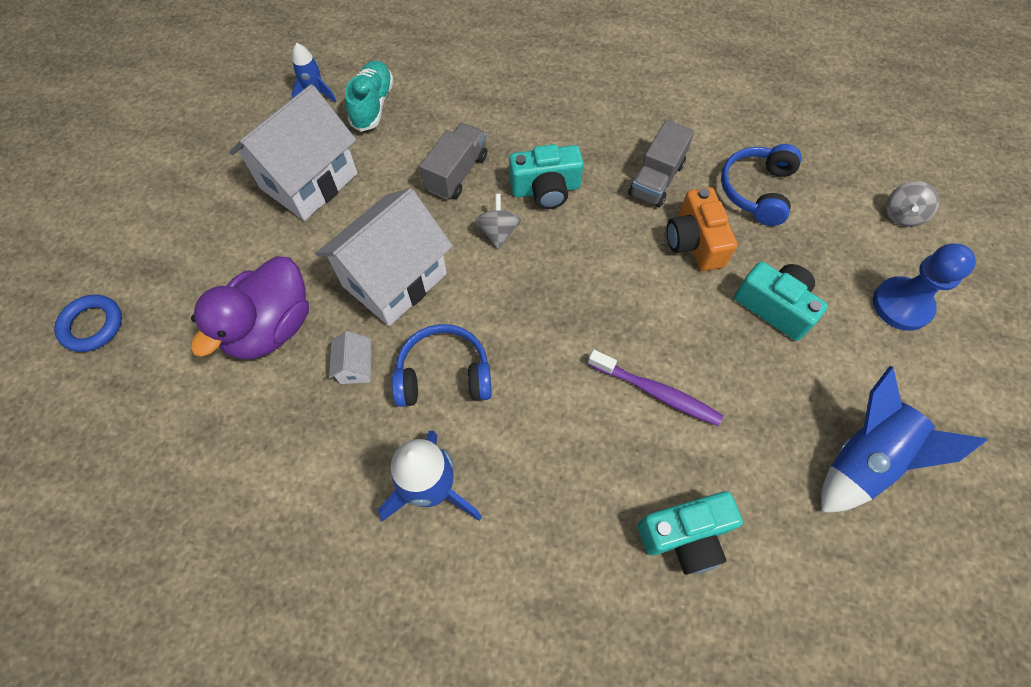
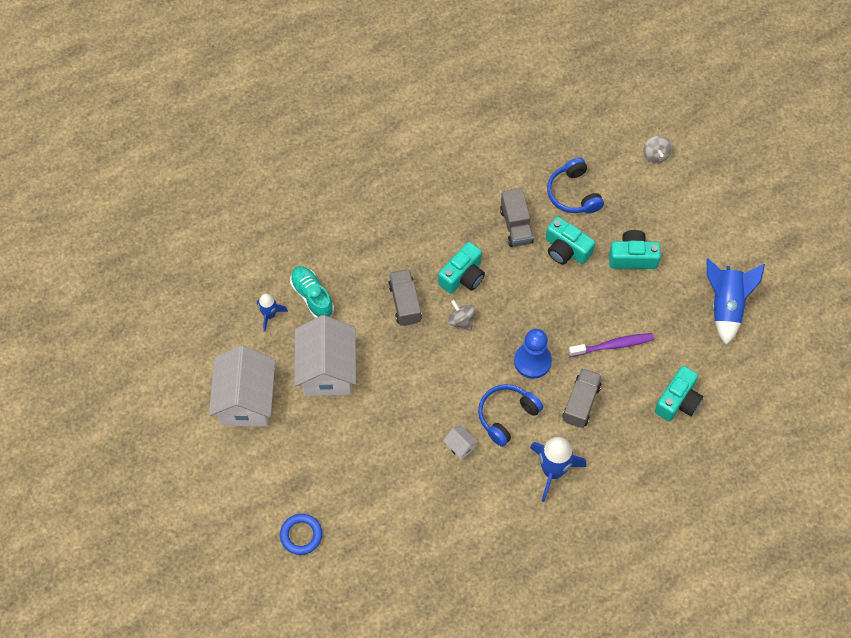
camera: 40 degrees left, 0 degrees up
(271, 327) = (396, 462): purple duck -> none
(394, 279) = (433, 388): white house -> white house (246, 400)
(549, 432) = (581, 403): none -> grey truck
(694, 242) = (566, 249): orange camera -> turquoise camera
(901, 305) = (690, 210): blue pawn -> blue pawn (532, 361)

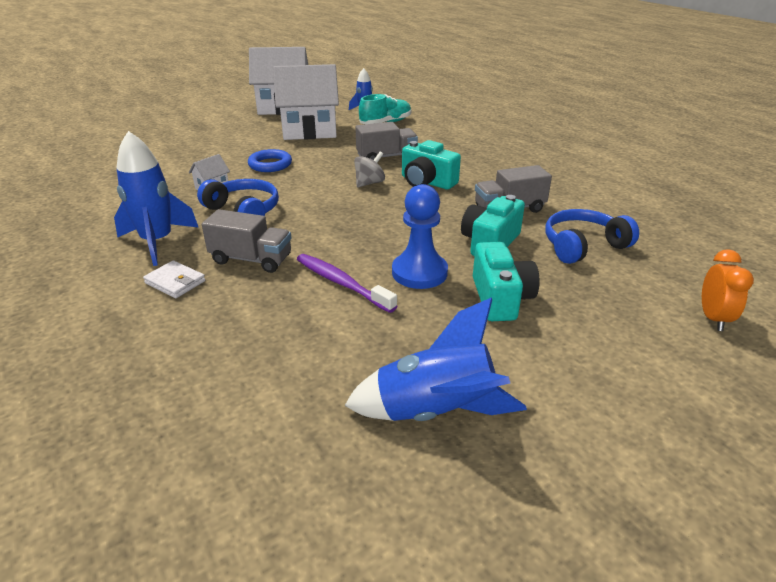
camera: 85 degrees right, 30 degrees down
(301, 535) = (149, 129): blue ring -> blue ring (270, 164)
(532, 361) = (317, 224): blue pawn -> blue pawn (419, 273)
(607, 448) = (175, 282): none -> white wallet
(613, 345) = (342, 283): purple toothbrush -> purple toothbrush turned 150 degrees clockwise
(655, 155) = (713, 318): grey spinning top -> orange clock
(678, 401) = (237, 350): turquoise camera -> none

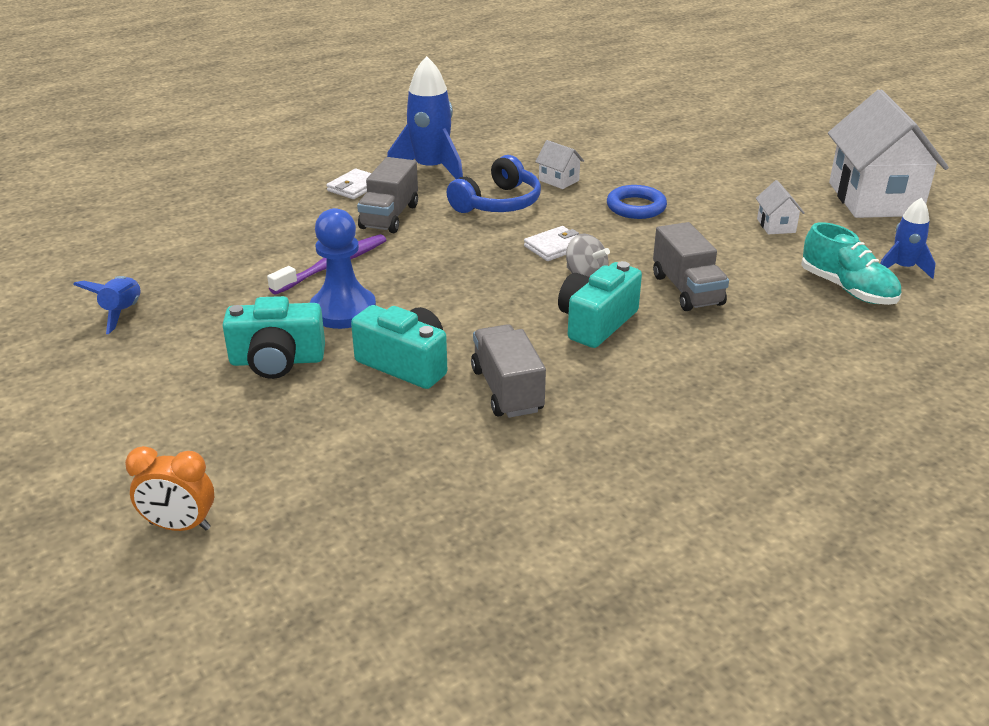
camera: 90 degrees right, 0 degrees up
(309, 131) = (776, 226): white house -> white house, size x0.41
(324, 191) = (555, 247): none -> white wallet
(435, 412) = (122, 313): blue rocket -> blue rocket, size x0.57
(583, 246) = (387, 444): blue headphones -> none

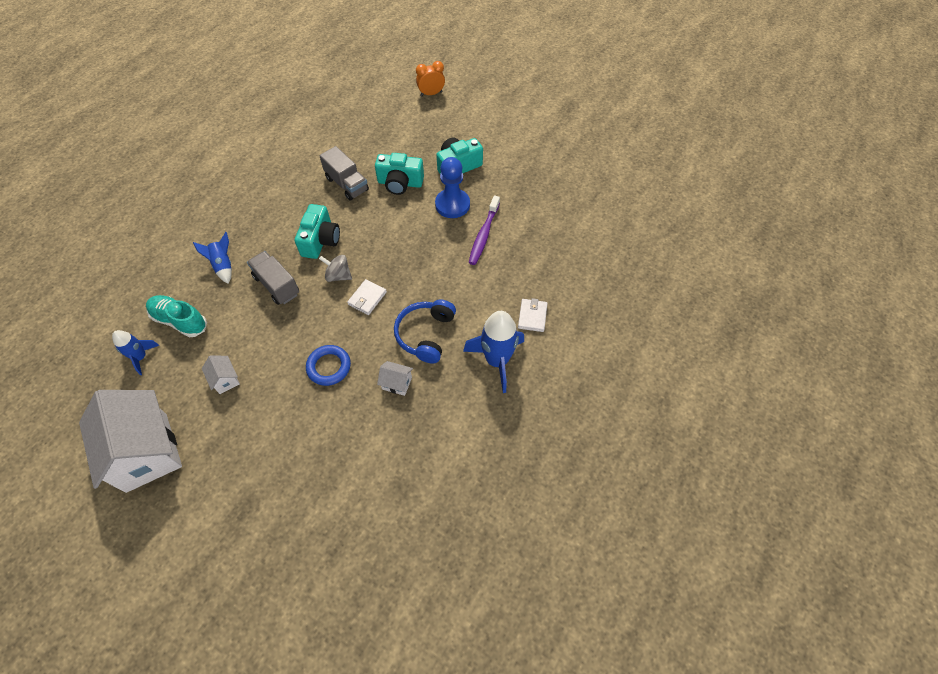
camera: 155 degrees right, 25 degrees up
(122, 313) = (553, 167): blue rocket -> blue rocket (223, 265)
(389, 216) = (485, 291): grey truck -> none

